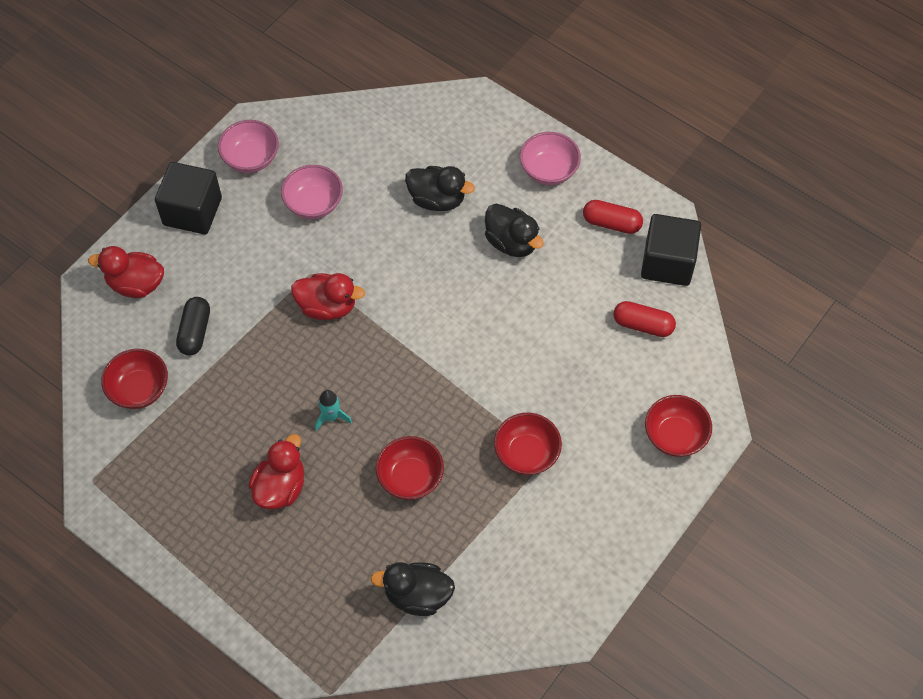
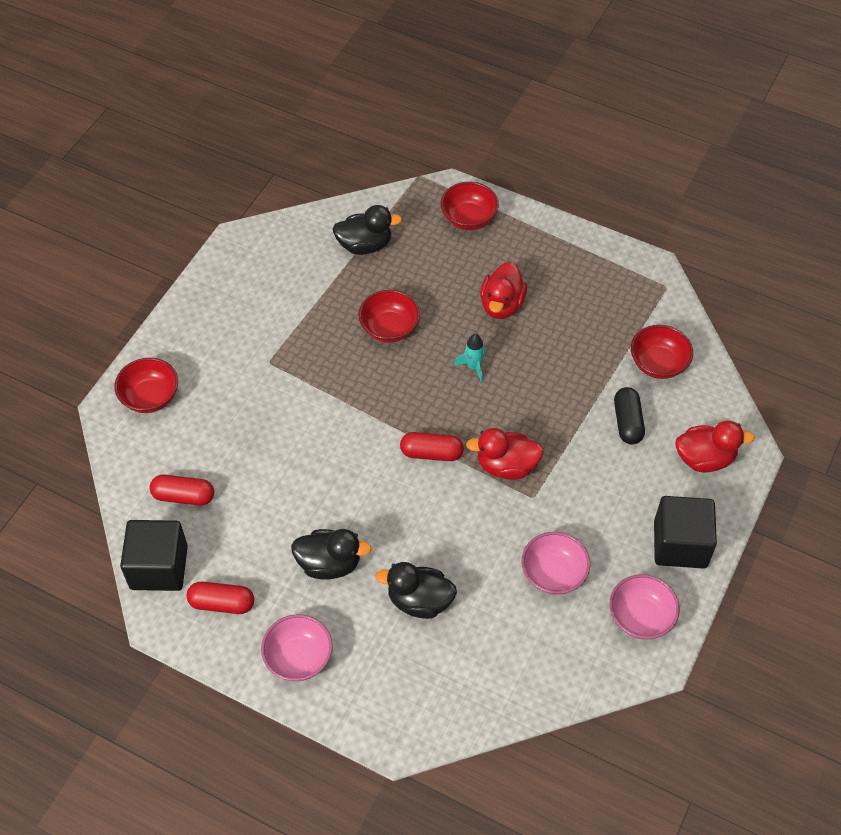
camera: 170 degrees right, 5 degrees down
(396, 330) = (431, 453): none -> red capsule
(511, 242) = (329, 564): black duck -> black duck turned 150 degrees clockwise
(526, 453) = (287, 362): red bowl -> red bowl (468, 218)

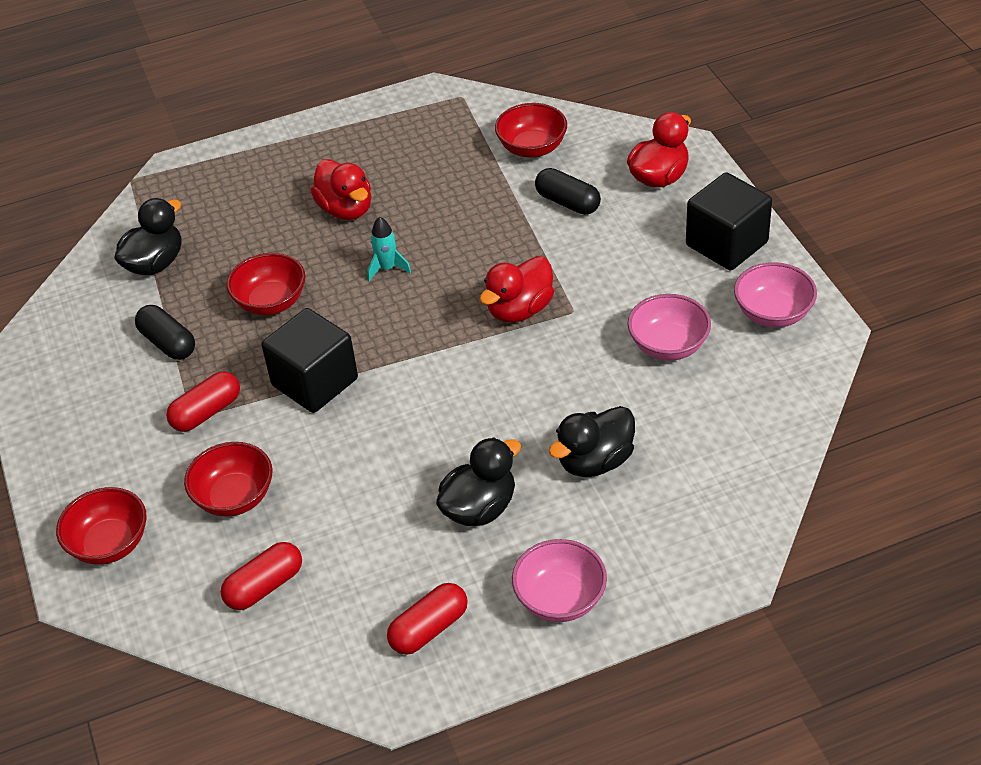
camera: 45 degrees left, 10 degrees down
(159, 567) = (325, 661): black cube -> black cube (315, 382)
(311, 303) = (168, 343): none -> black capsule
(431, 453) = (444, 354): red capsule -> red capsule (206, 412)
(468, 218) = (224, 175): red bowl -> red bowl (234, 497)

